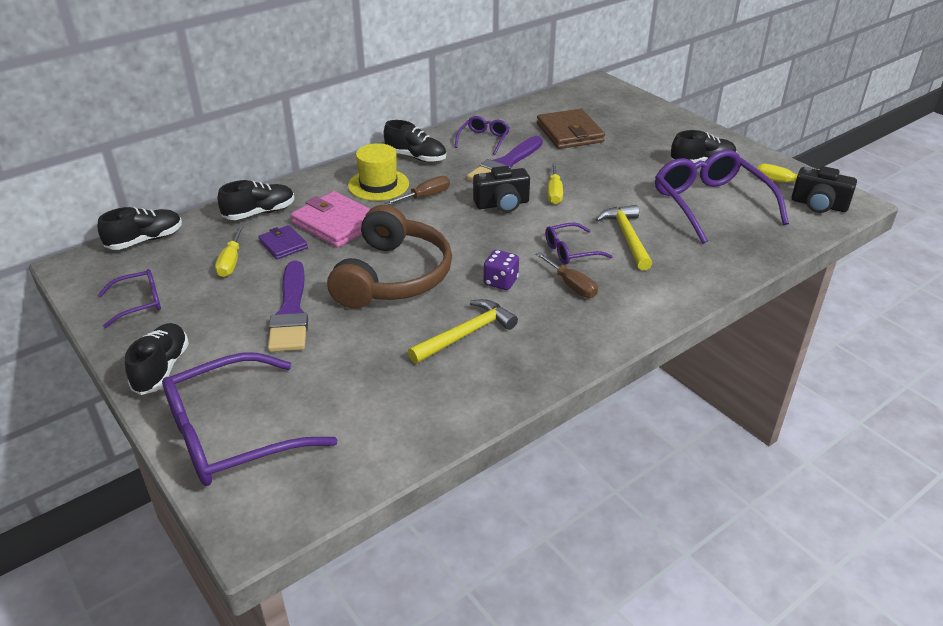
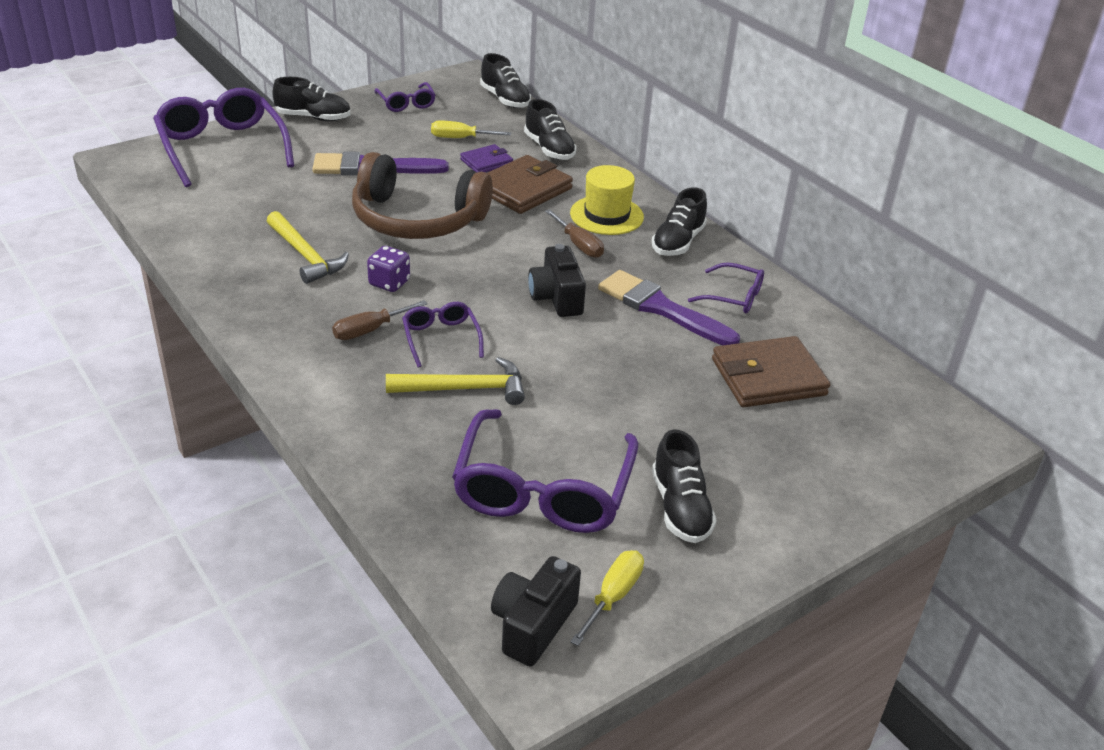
camera: 90 degrees right, 0 degrees up
(336, 223) = (523, 189): pink wallet -> brown wallet
(554, 193) = (584, 342): yellow screwdriver -> none
(711, 204) = (543, 488): purple glasses -> purple glasses turned 120 degrees clockwise

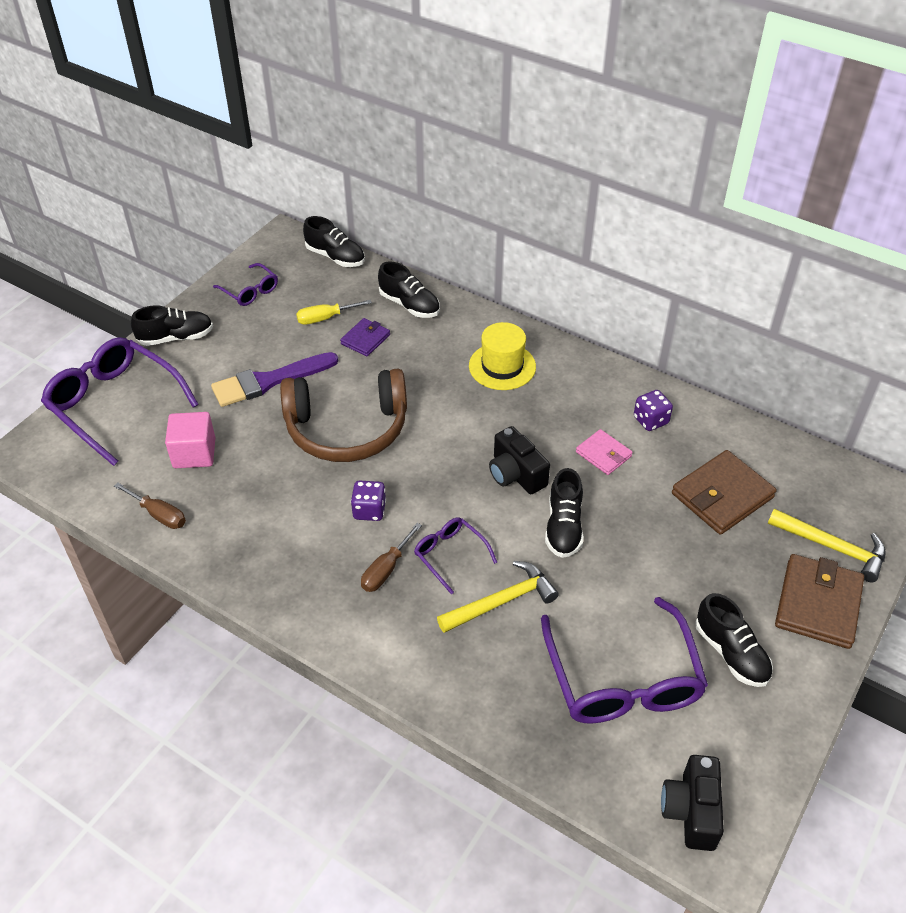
camera: 20 degrees left, 10 degrees up
(263, 198) = (194, 453): none -> pink cube
(305, 256) = (277, 507): yellow hammer -> yellow hammer (832, 547)
(523, 189) = (416, 361): brown wallet -> brown wallet (818, 604)
(579, 245) = (499, 408): brown screwdriver -> brown screwdriver (159, 514)
(613, 596) = (731, 758): yellow screwdriver -> none
(661, 308) = (603, 454): purple brush -> pink wallet
(678, 242) = (575, 376): black shoe -> black shoe (563, 527)
(733, 297) = (650, 420): purple glasses -> purple dice

